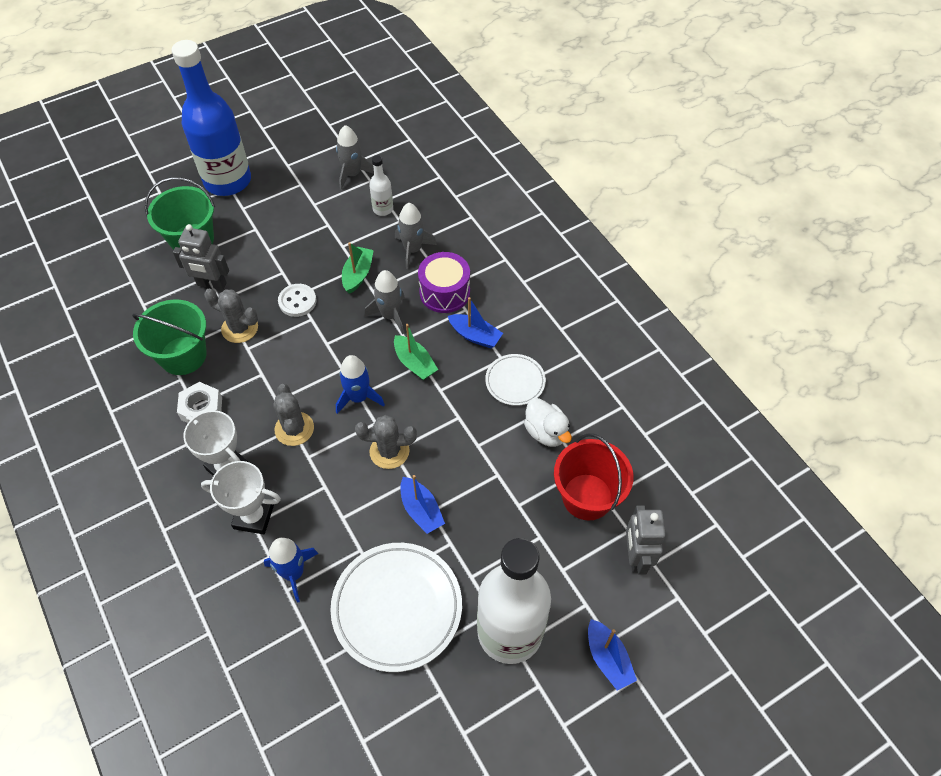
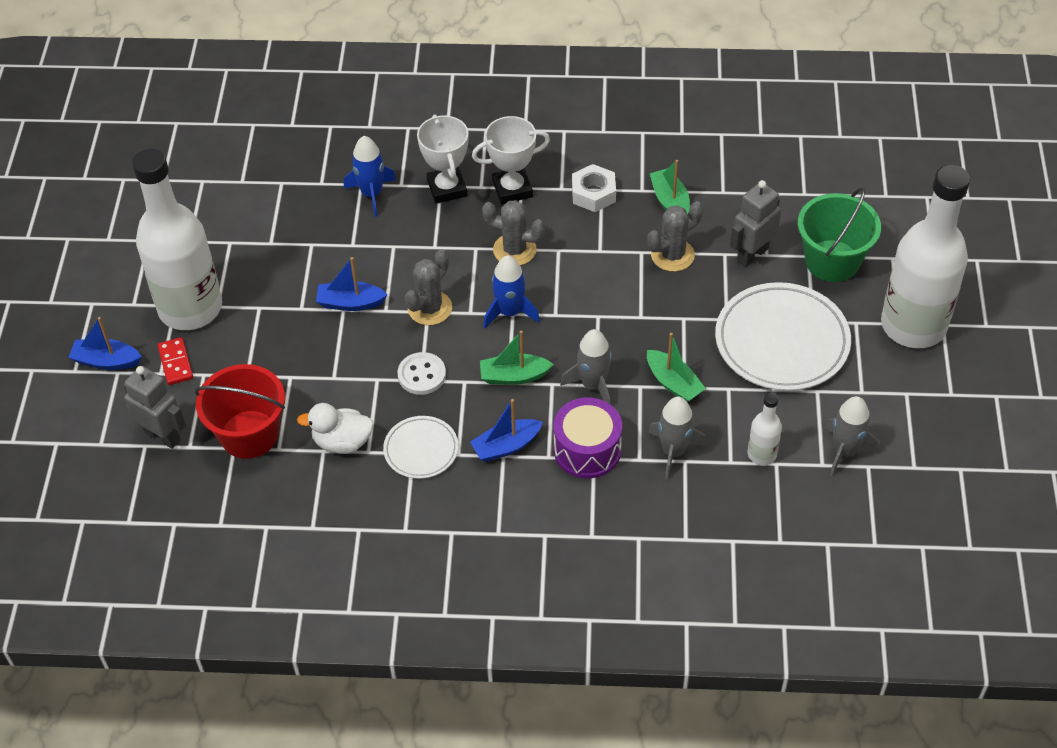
camera: 125 degrees right, 5 degrees down
(183, 355) = (670, 201): green bucket -> green boat
(228, 181) = (913, 325): blue bottle -> white bottle
(253, 517) = (447, 188): white trophy -> white trophy turned 60 degrees counterclockwise
(297, 301) = (674, 315): white button -> white button (422, 375)
(397, 608) = (280, 245): white plate -> white plate (782, 341)
(568, 600) = (175, 363): none -> red domino

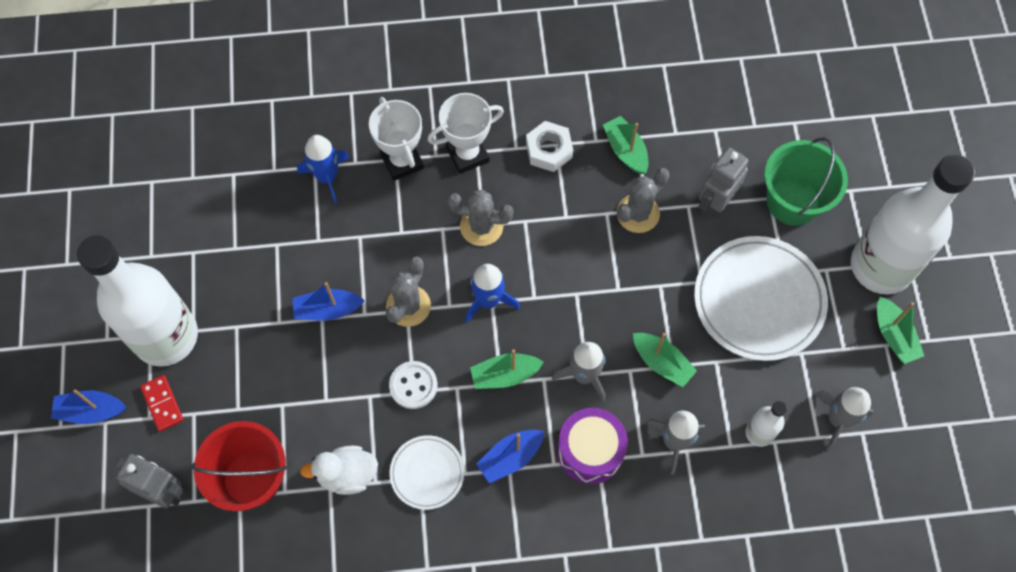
camera: 10 degrees left, 15 degrees up
(916, 386) = (893, 335): none -> green boat

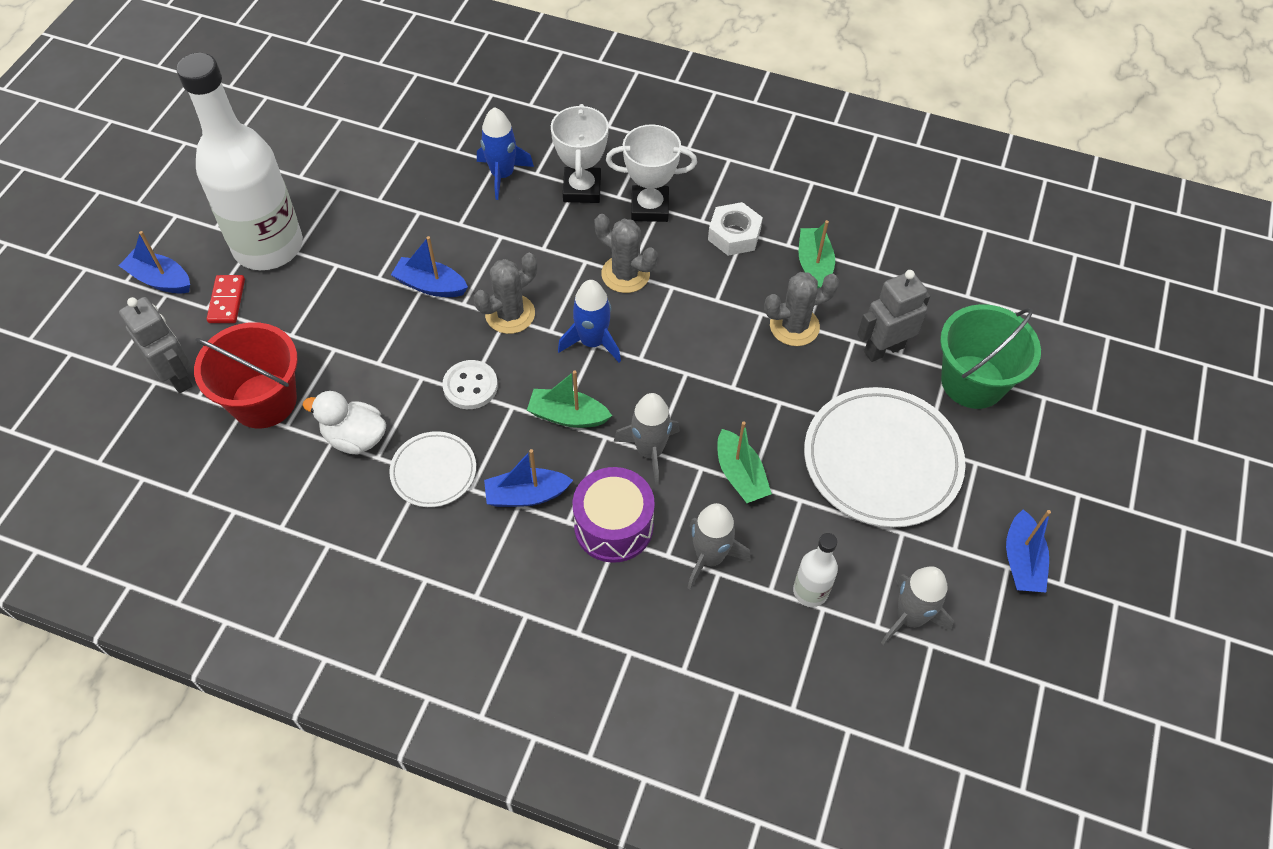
camera: 25 degrees right, 10 degrees down
(881, 266) = (1043, 485): white bottle -> none
(893, 335) = (1022, 561): green boat -> blue boat

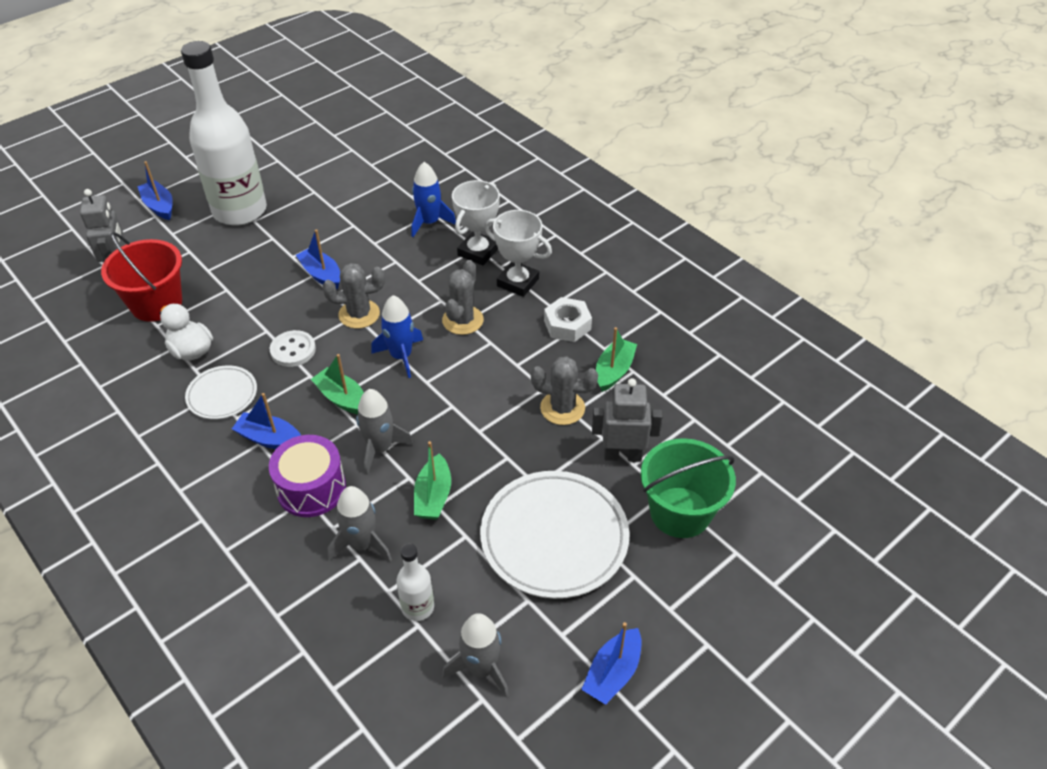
camera: 30 degrees right, 10 degrees down
(226, 301) = (187, 234): red domino -> none
(625, 274) = (462, 320): grey cactus -> grey cactus turned 45 degrees clockwise

